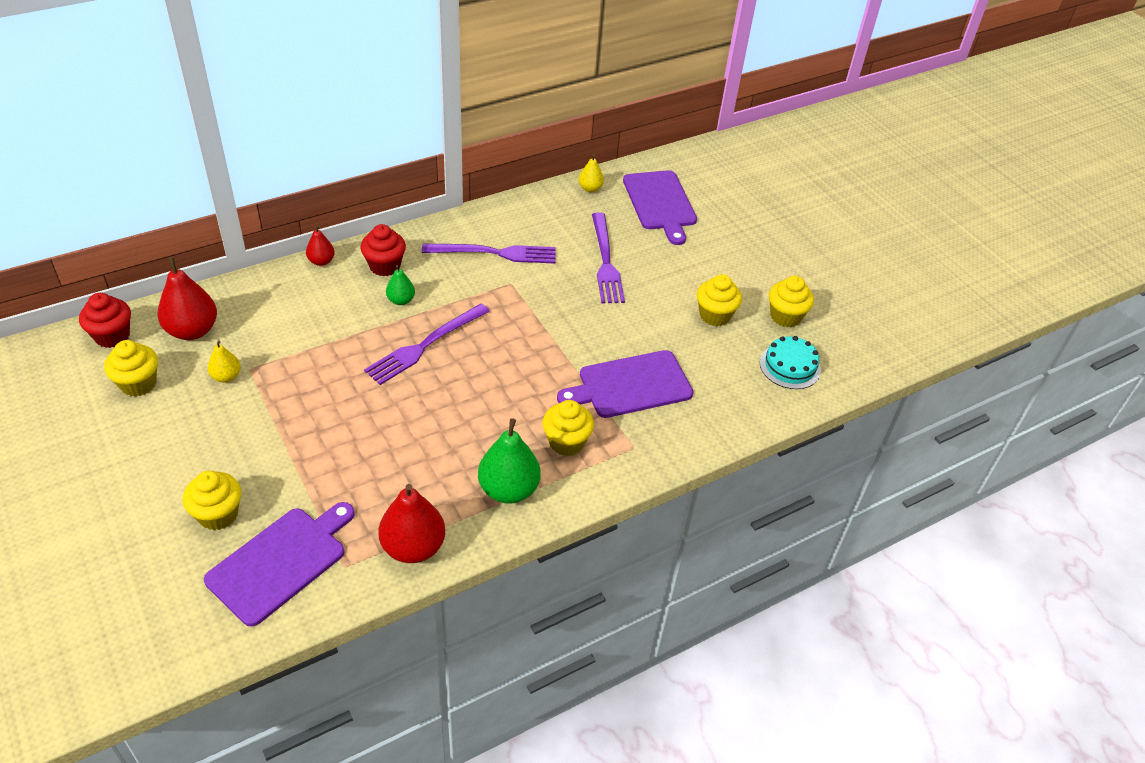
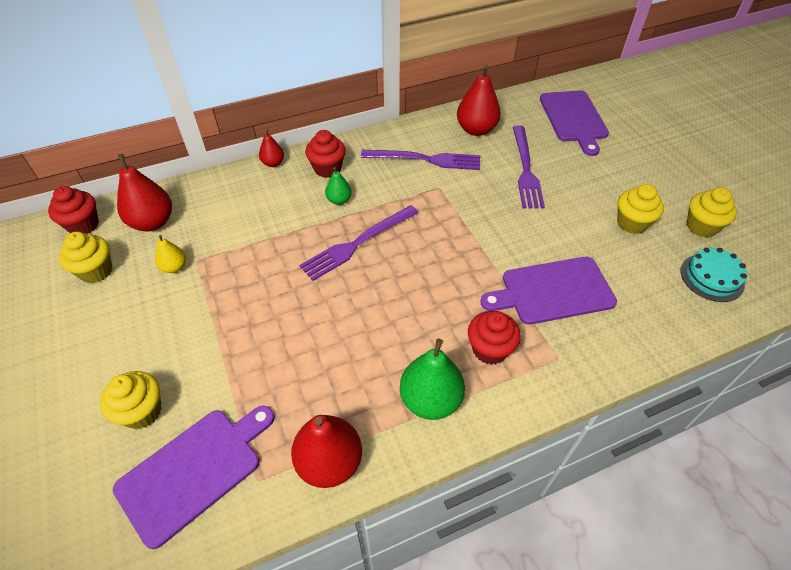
camera: 10 degrees right, 5 degrees up
(551, 218) = (476, 130): none -> red pear
(566, 442) = (489, 349): yellow cupcake -> red cupcake
(590, 188) = (510, 105): yellow pear -> none

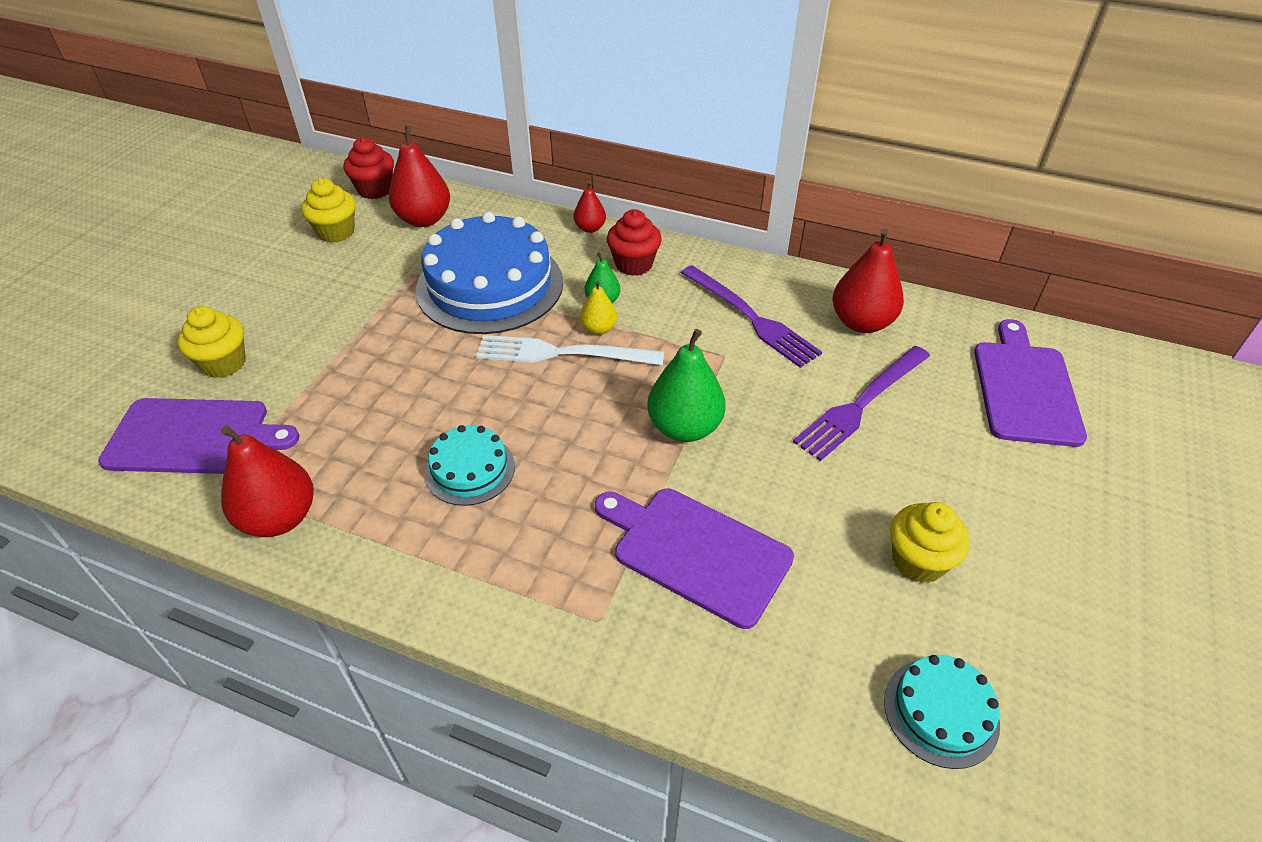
camera: 45 degrees right, 5 degrees down
(174, 267) = (390, 267): yellow pear -> yellow pear (599, 329)
(259, 234) = (490, 285): none -> blue cake
(358, 243) = (563, 353): purple fork -> white fork
(397, 342) = (470, 469): none -> turquoise cake
(430, 400) = (424, 544): green pear -> green pear (684, 428)
(489, 349) = (542, 550): red cupcake -> none
(574, 118) = (1025, 388): purple cutting board -> purple cutting board turned 150 degrees clockwise
(701, 226) = (1026, 644): yellow cupcake -> none

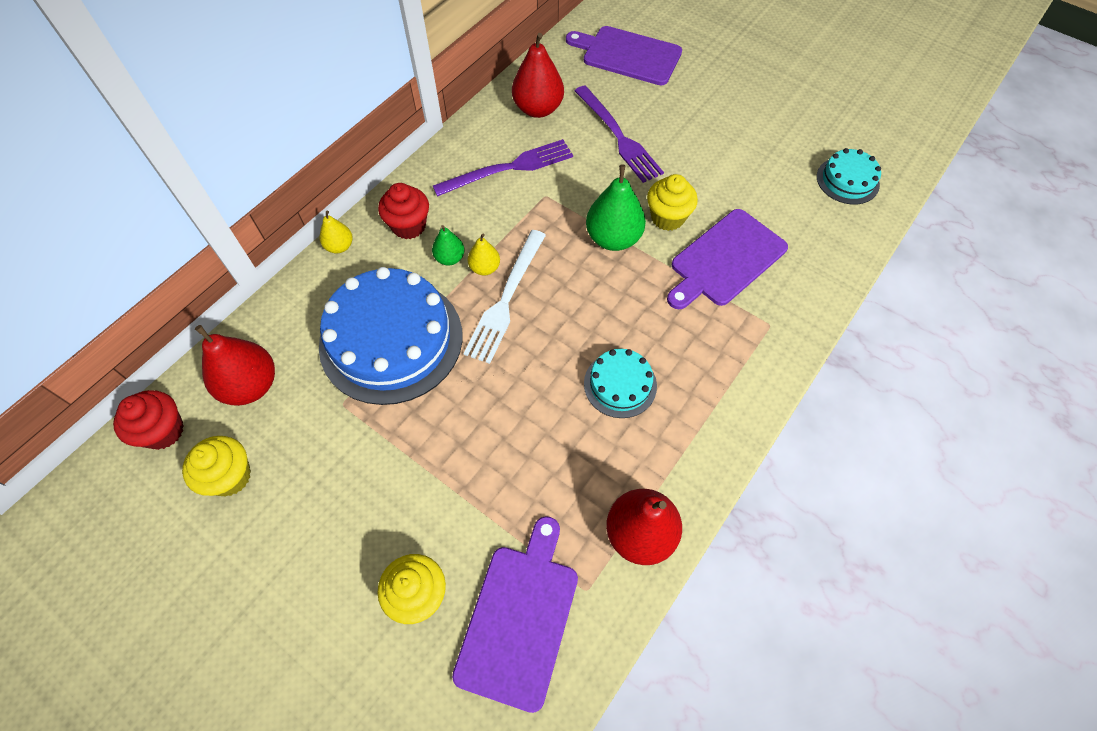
camera: 75 degrees left, 15 degrees up
(590, 228) = (339, 246): red pear -> yellow pear
(918, 561) = (751, 154): yellow cupcake -> yellow cupcake (667, 217)

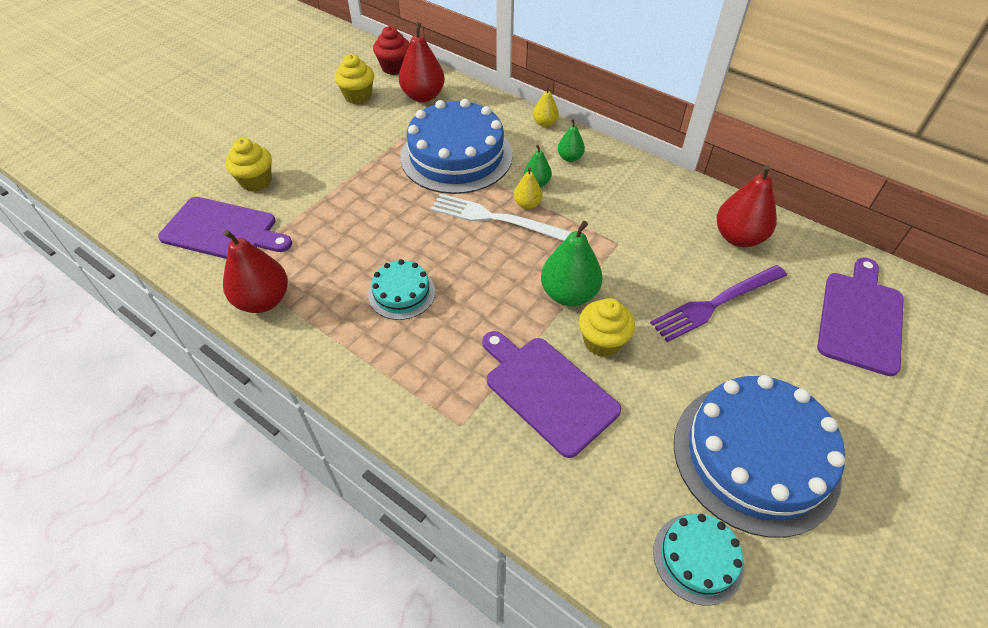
camera: 90 degrees right, 10 degrees down
(409, 226) = (570, 158): red cupcake -> green pear
(508, 168) = (648, 217): purple fork -> none
(762, 137) = (755, 456): none -> blue cake

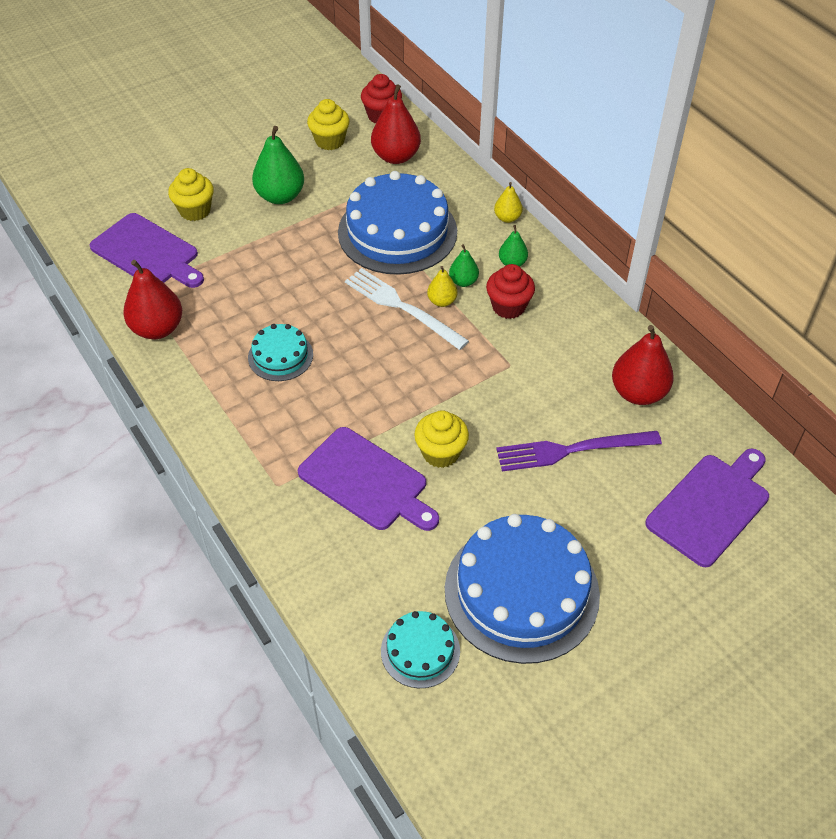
camera: 20 degrees right, 0 degrees up
(547, 391) = (366, 481): purple cutting board -> purple cutting board turned 150 degrees clockwise
(569, 294) = (434, 400): green pear -> green pear (280, 196)
(587, 194) = (508, 307): none -> red cupcake

